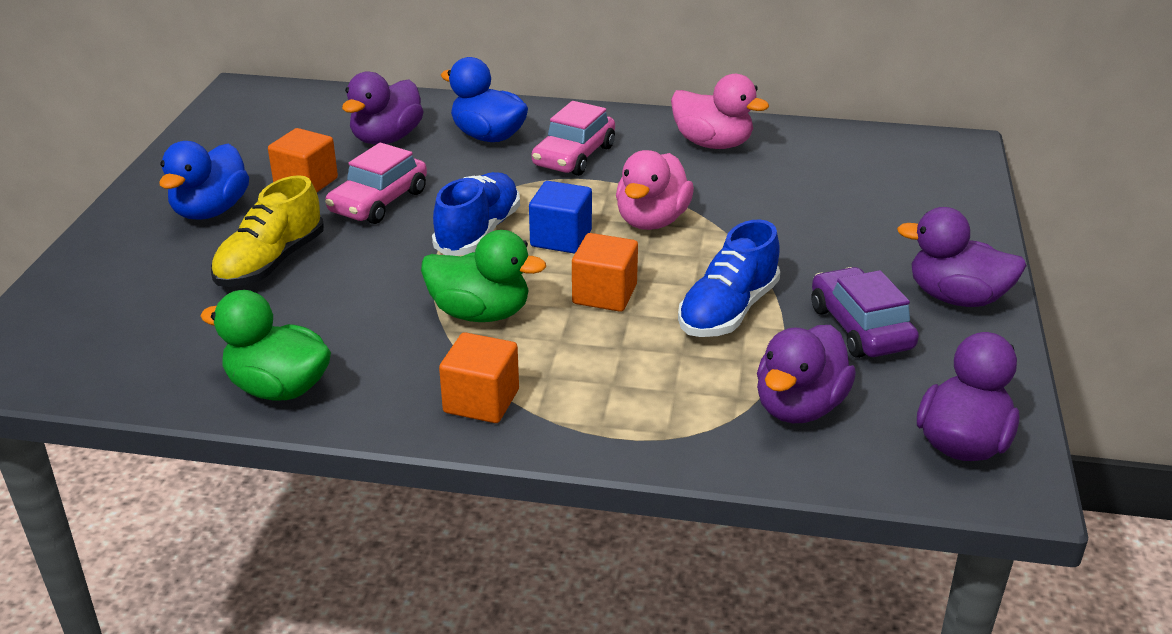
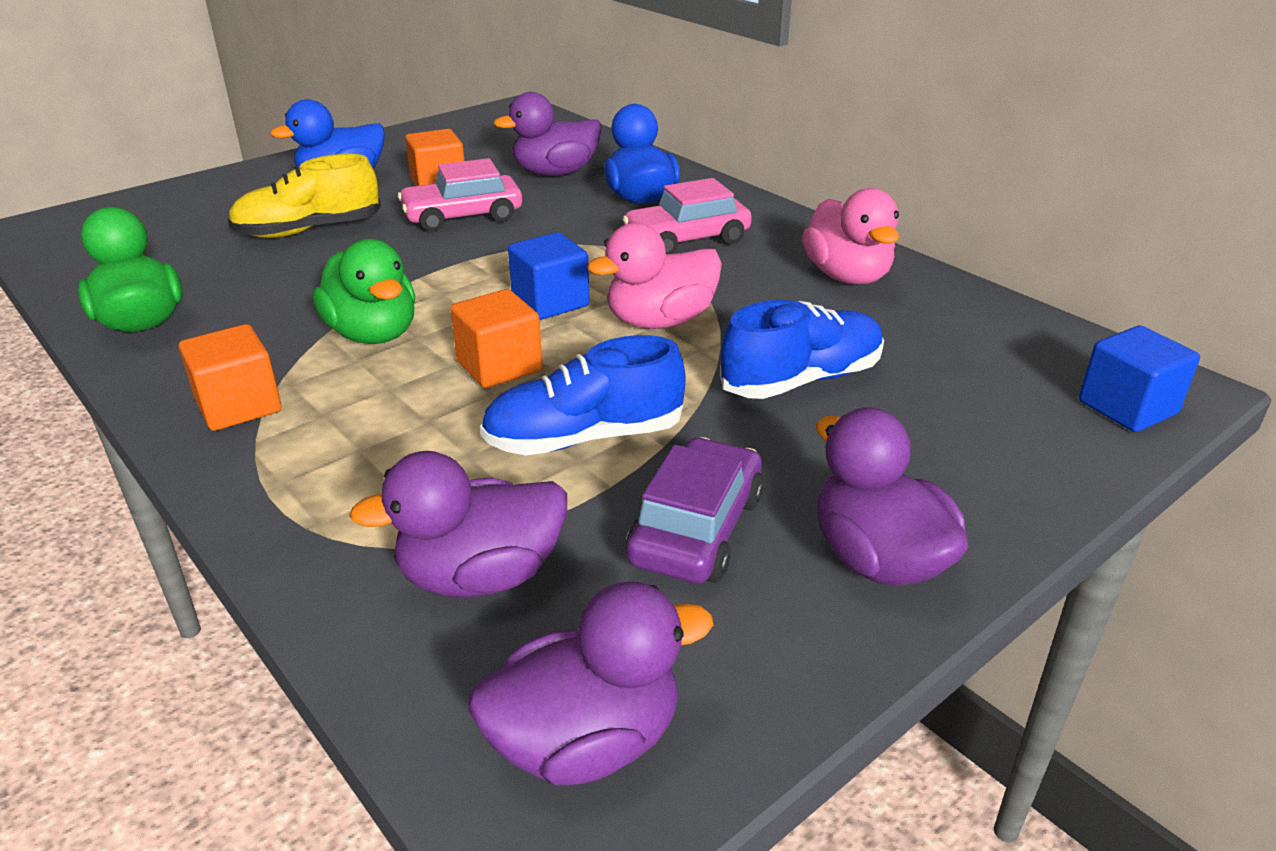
camera: 40 degrees right, 0 degrees up
(478, 232) = (492, 269): blue shoe -> blue shoe (801, 380)
(953, 166) = (1127, 407): none -> blue cube

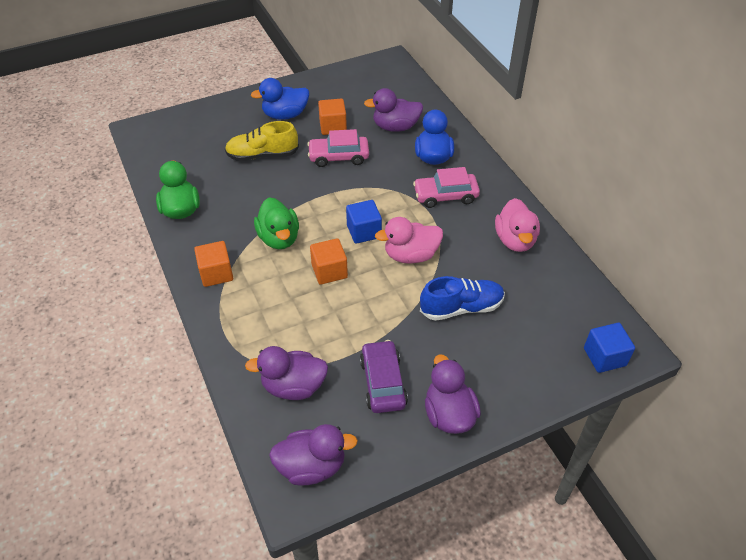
camera: 15 degrees right, 15 degrees up
(584, 438) = (353, 323): blue shoe -> none
(696, 529) = (383, 382): purple car -> purple car turned 45 degrees counterclockwise

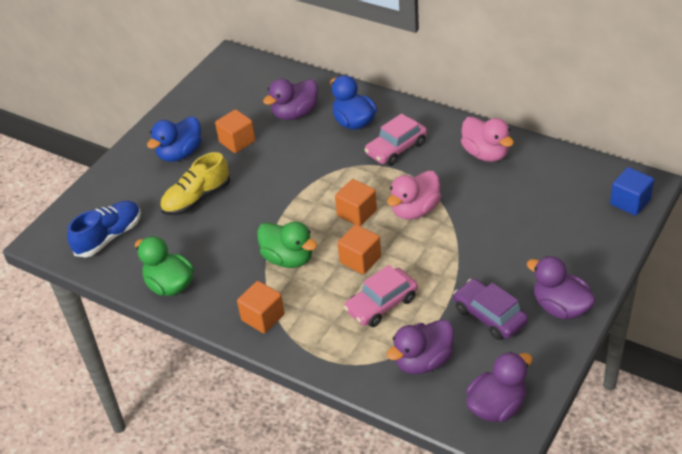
camera: 30 degrees left, 5 degrees down
(338, 157) = (270, 164): pink car -> pink car (381, 304)
(364, 231) = (357, 213): blue cube -> orange cube
(461, 308) = (494, 227): blue shoe -> blue shoe (109, 237)

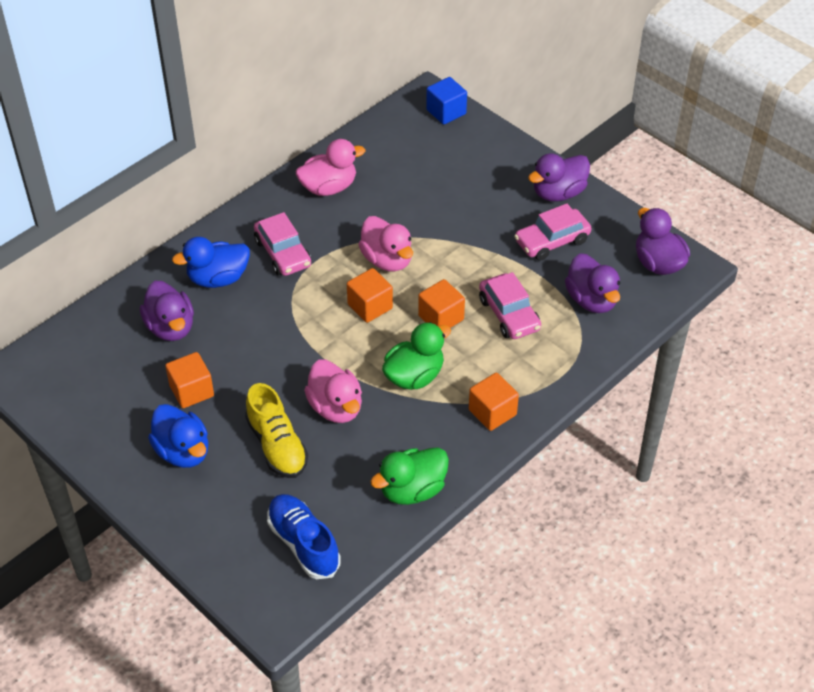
camera: 80 degrees left, 5 degrees up
(242, 221) = (336, 407): none -> pink duck
(489, 316) = (552, 241): purple car -> pink car

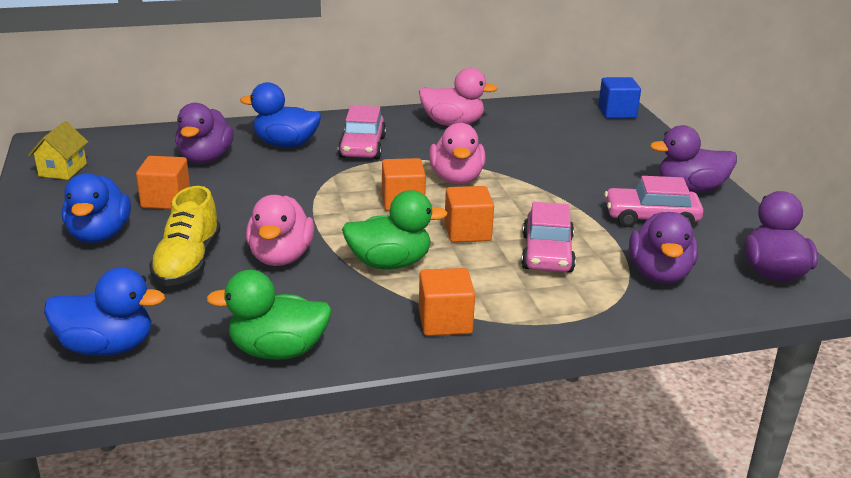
camera: 30 degrees right, 20 degrees down
(68, 398) = (62, 170): none -> yellow house
(303, 544) = (107, 347): blue shoe -> blue duck

